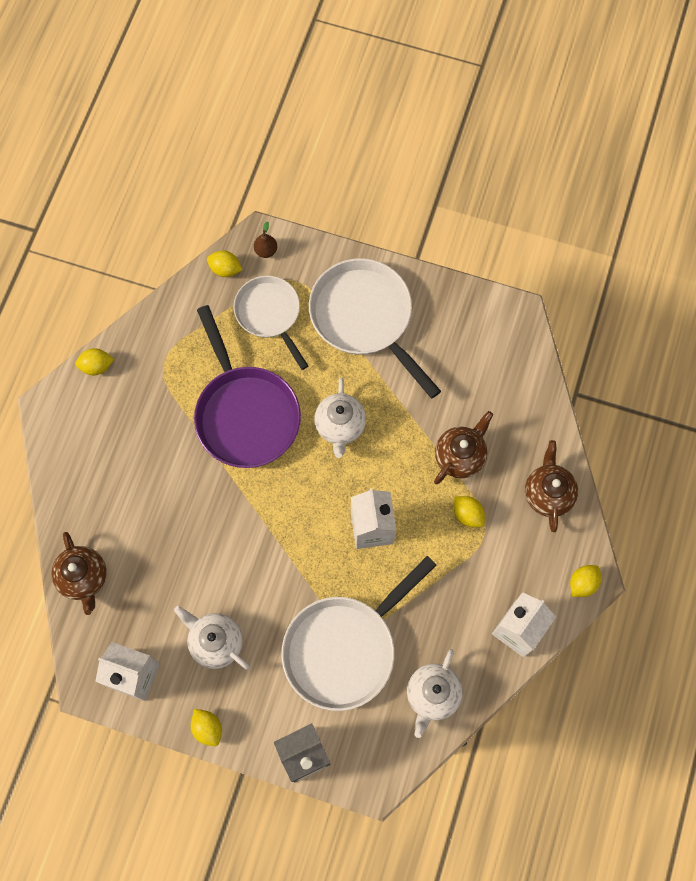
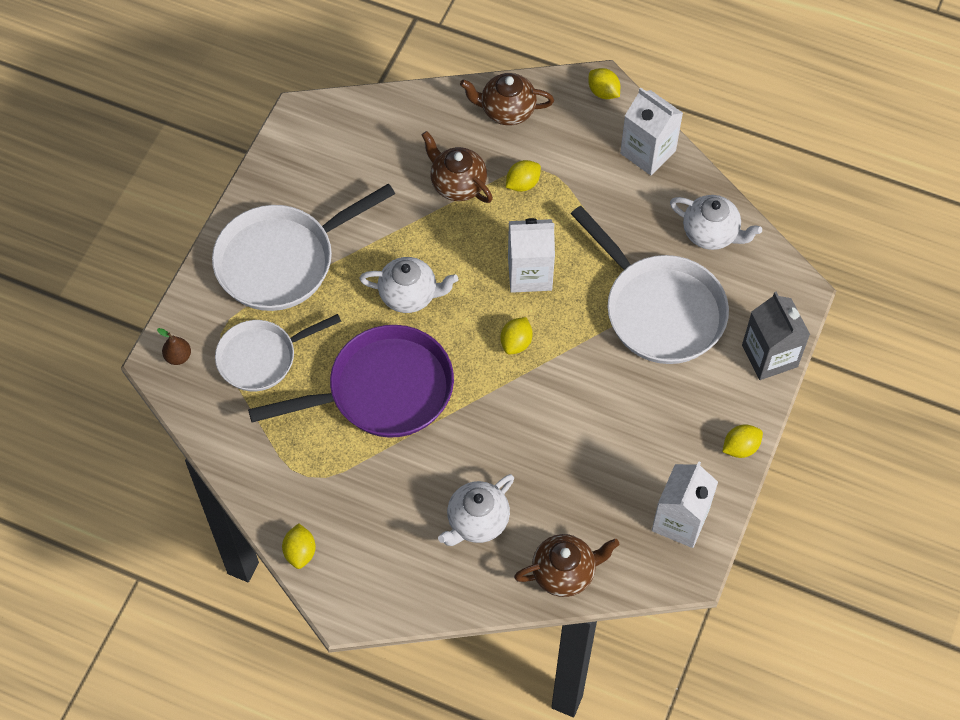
camera: 85 degrees left, 10 degrees down
(215, 642) = (647, 435): white teapot -> white teapot (477, 521)
(225, 269) = (195, 402): yellow lemon -> yellow lemon (516, 343)

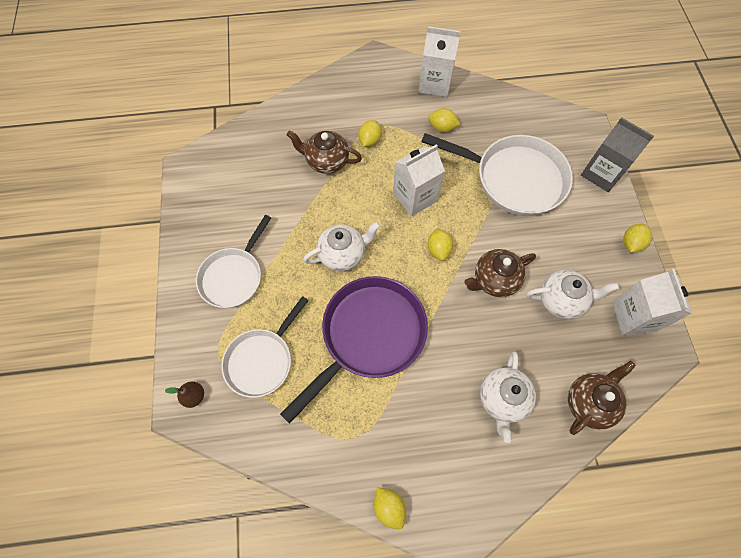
camera: 30 degrees left, 5 degrees up
(282, 260) = (234, 276): white pan -> white pan, size x0.65
(506, 110) = (328, 99): brown teapot -> brown teapot (494, 280)
(603, 92) = (382, 60): yellow lemon -> yellow lemon (442, 127)
(711, 233) = (509, 115): white teapot -> white teapot (561, 300)

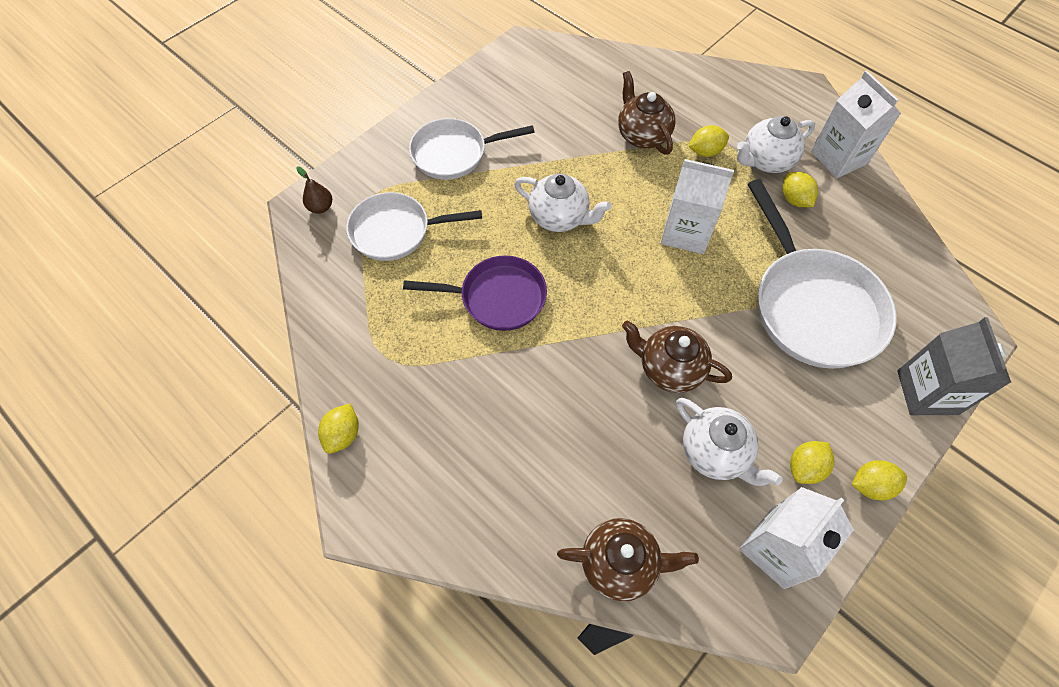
camera: 50 degrees right, 5 degrees down
(368, 336) = (497, 297): purple pan -> purple pan, size x0.65
(438, 249) = (650, 293): yellow lemon -> yellow lemon (805, 467)
(502, 399) = (542, 467): white teapot -> white teapot (766, 161)

